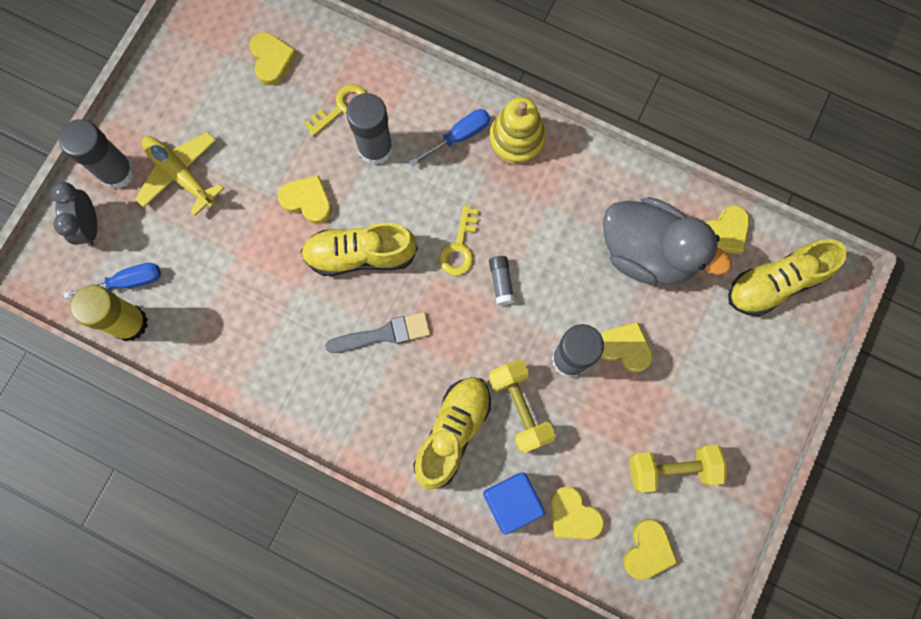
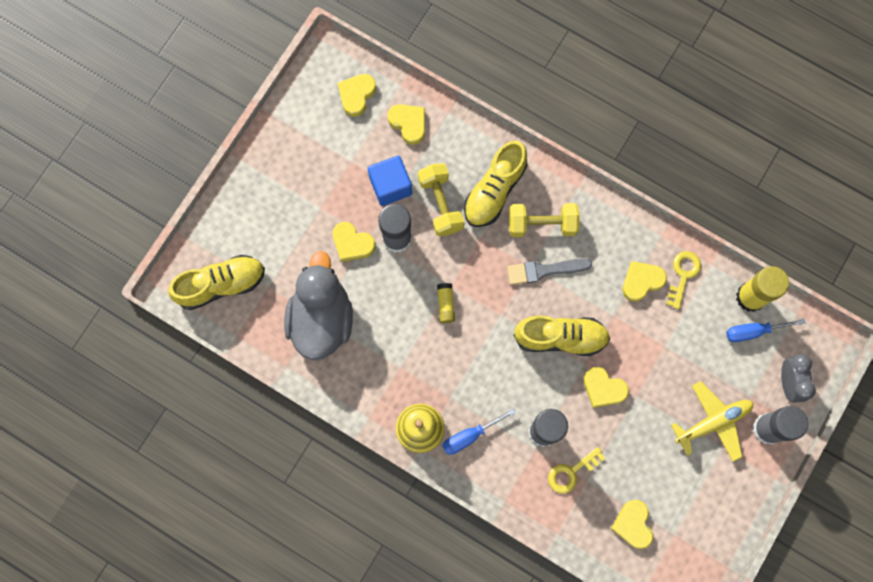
camera: 175 degrees left, 0 degrees up
(180, 174) = (713, 422): yellow plane -> yellow plane turned 75 degrees counterclockwise
(459, 247) = (477, 337): yellow key -> yellow key (683, 275)
(501, 282) = (445, 304): grey glue stick -> yellow glue stick
(511, 502) = (454, 136): blue cube -> blue cube (390, 186)
(648, 252) = (321, 319): grey duck -> grey duck turned 60 degrees clockwise
(672, 468) = (329, 150): yellow dumbbell -> yellow dumbbell (542, 224)
(724, 232) = (256, 330): yellow heart -> yellow heart (641, 281)

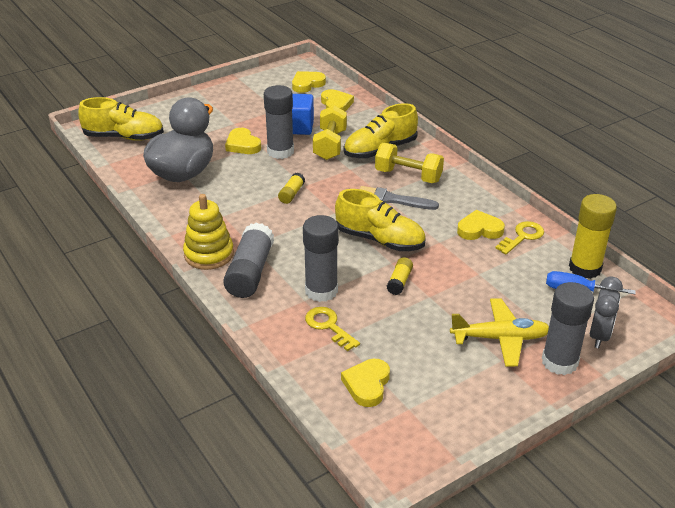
camera: 25 degrees right, 40 degrees down
(470, 435) = (250, 272): blue screwdriver -> grey glue stick
(571, 472) = (328, 326): yellow key -> yellow key turned 60 degrees clockwise
(603, 388) = (399, 282): yellow heart -> yellow glue stick

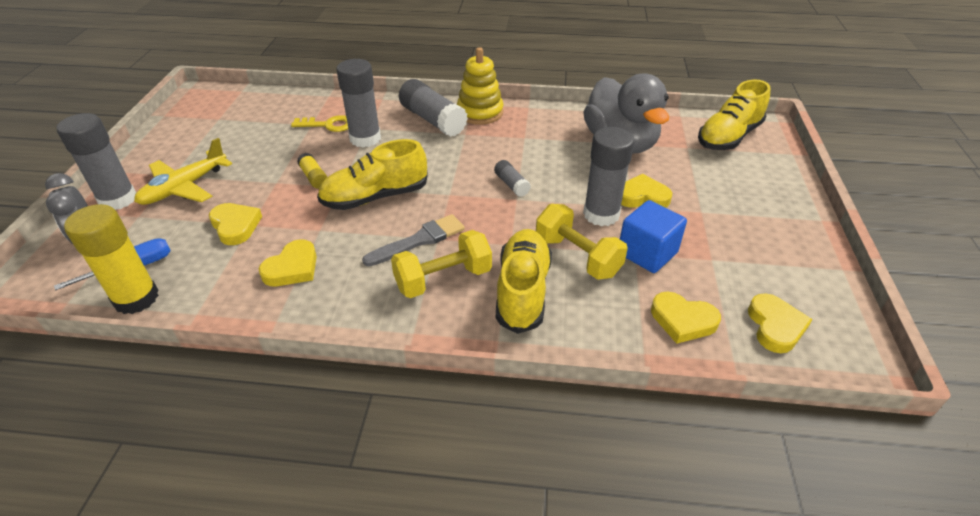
camera: 130 degrees right, 5 degrees up
(291, 194) = (511, 184): yellow glue stick -> grey glue stick
(367, 385) = (260, 114): yellow heart -> yellow heart (235, 226)
(522, 236) = (236, 291): yellow key -> none

